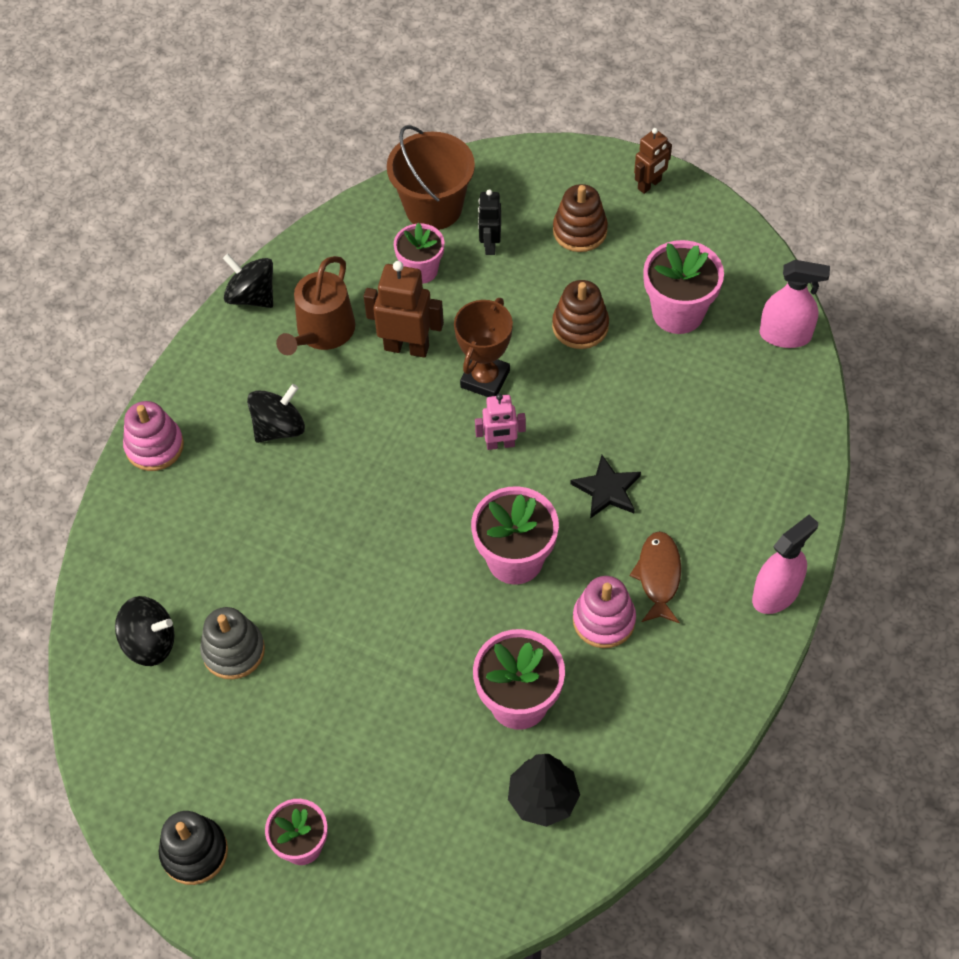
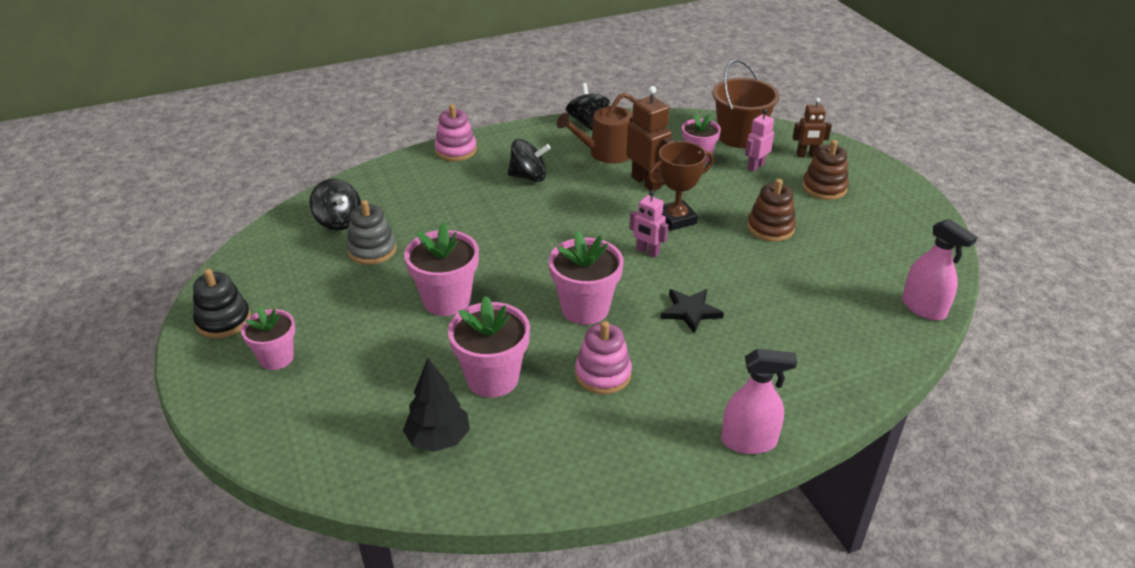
camera: 40 degrees right, 20 degrees down
(490, 245) = (755, 166): black robot -> pink robot
(649, 185) = (901, 190): brown robot -> brown robot (806, 155)
(658, 576) = (671, 376): brown fish -> none
(678, 313) = (850, 256): pink flower pot -> pink flower pot (447, 300)

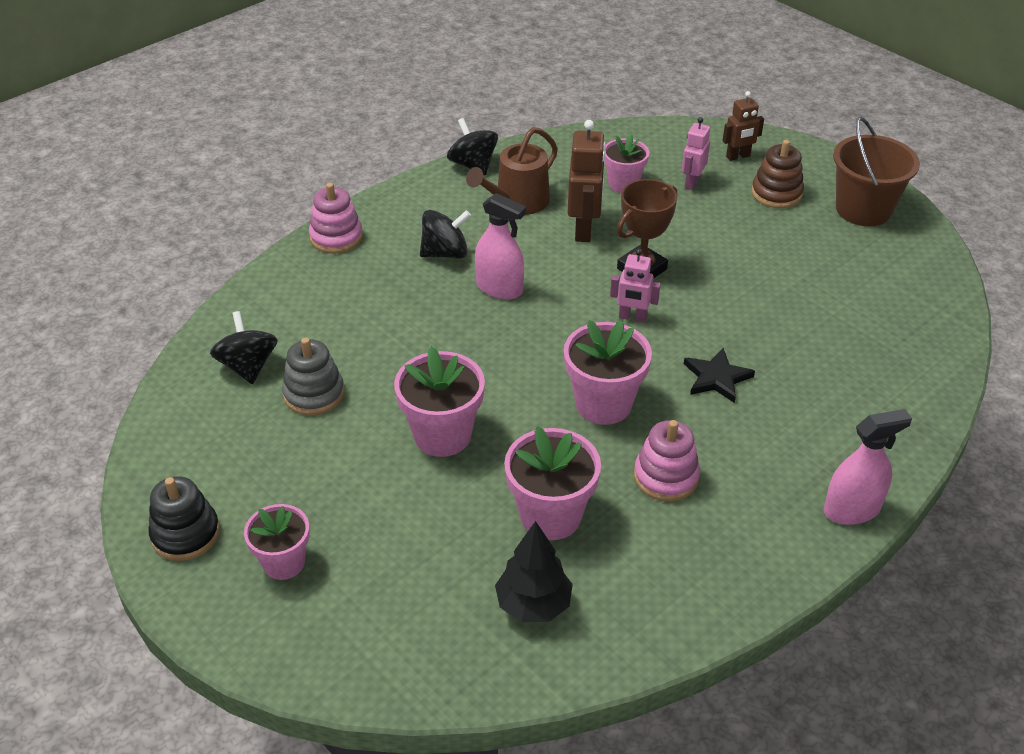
camera: 20 degrees left, 5 degrees up
(338, 221) = (248, 366): black spinning top -> black spinning top turned 135 degrees counterclockwise
(646, 182) = (584, 230): brown robot -> brown robot turned 60 degrees clockwise
(739, 137) = (655, 148): brown bucket -> brown bucket (863, 209)
(770, 228) = (746, 256): brown stacking toy -> none
(923, 308) = (942, 313): pink spray bottle -> pink spray bottle (499, 288)

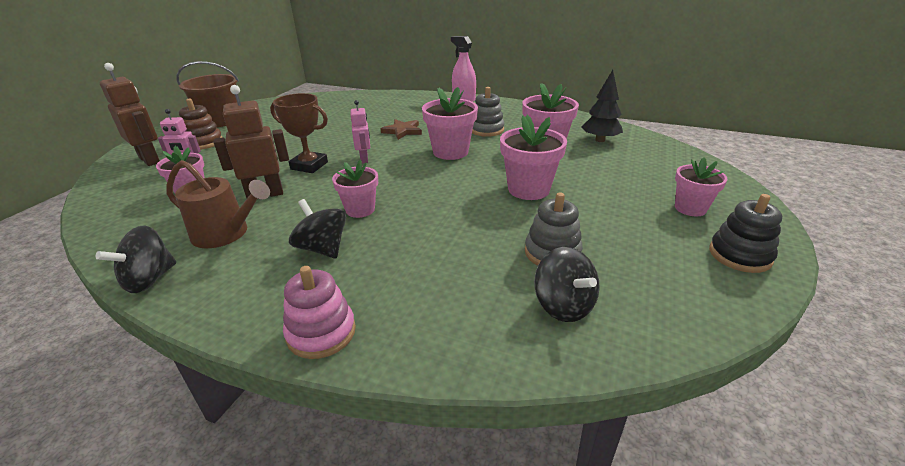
camera: 115 degrees left, 10 degrees down
(248, 366) = (563, 305): black spinning top -> black spinning top turned 75 degrees counterclockwise
(499, 288) = (360, 210): pink spray bottle -> pink flower pot
(666, 477) = (486, 130): pink stacking toy -> grey stacking toy
(716, 378) = (402, 131): black star -> brown star
(738, 156) = (150, 160): brown robot -> brown robot, size x1.60

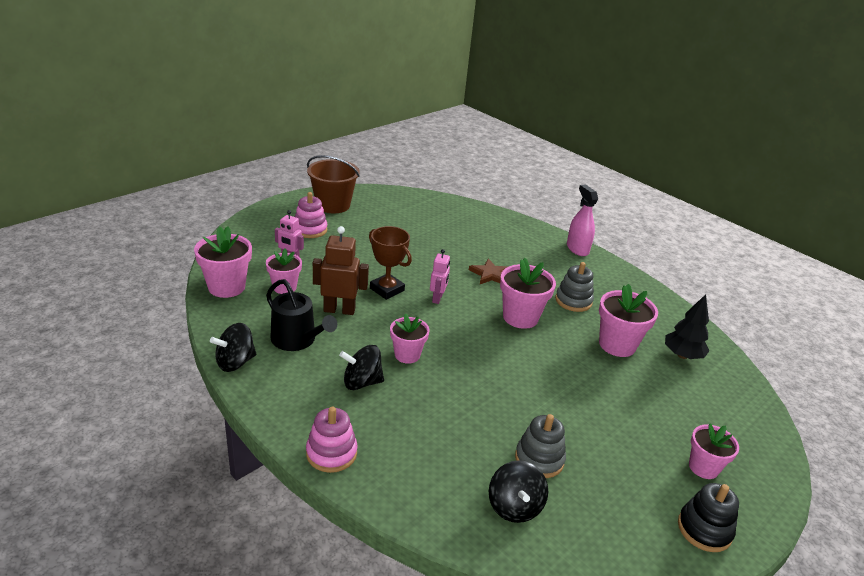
camera: 20 degrees right, 0 degrees up
(150, 160) = (263, 237): brown robot -> none
(203, 142) = (310, 229): brown stacking toy -> pink stacking toy
(225, 233) = (297, 340): brown watering can -> black watering can
(322, 248) = (361, 382): black spinning top -> black spinning top turned 75 degrees counterclockwise
(528, 189) = (564, 388): pink flower pot -> pink flower pot (226, 287)

